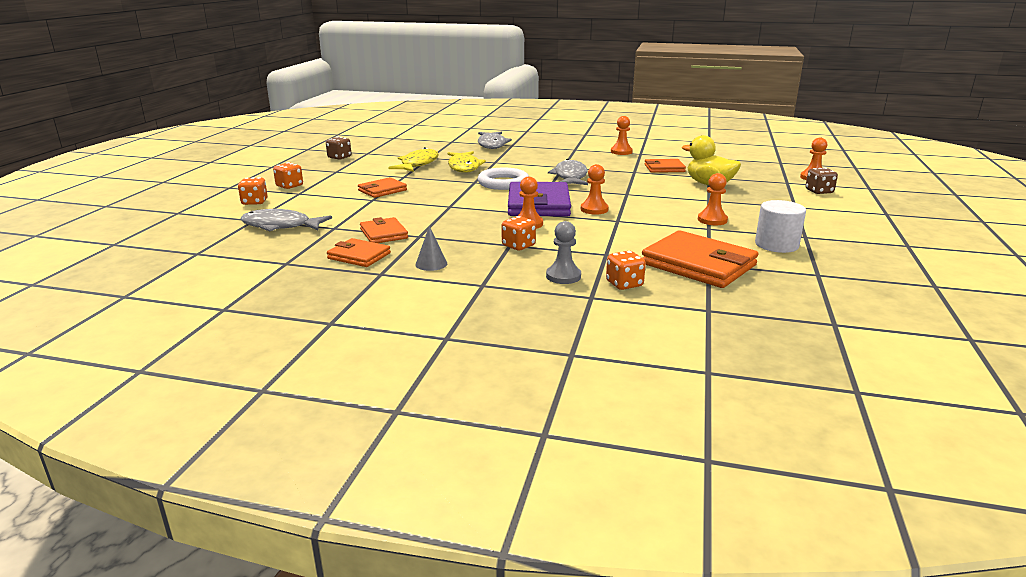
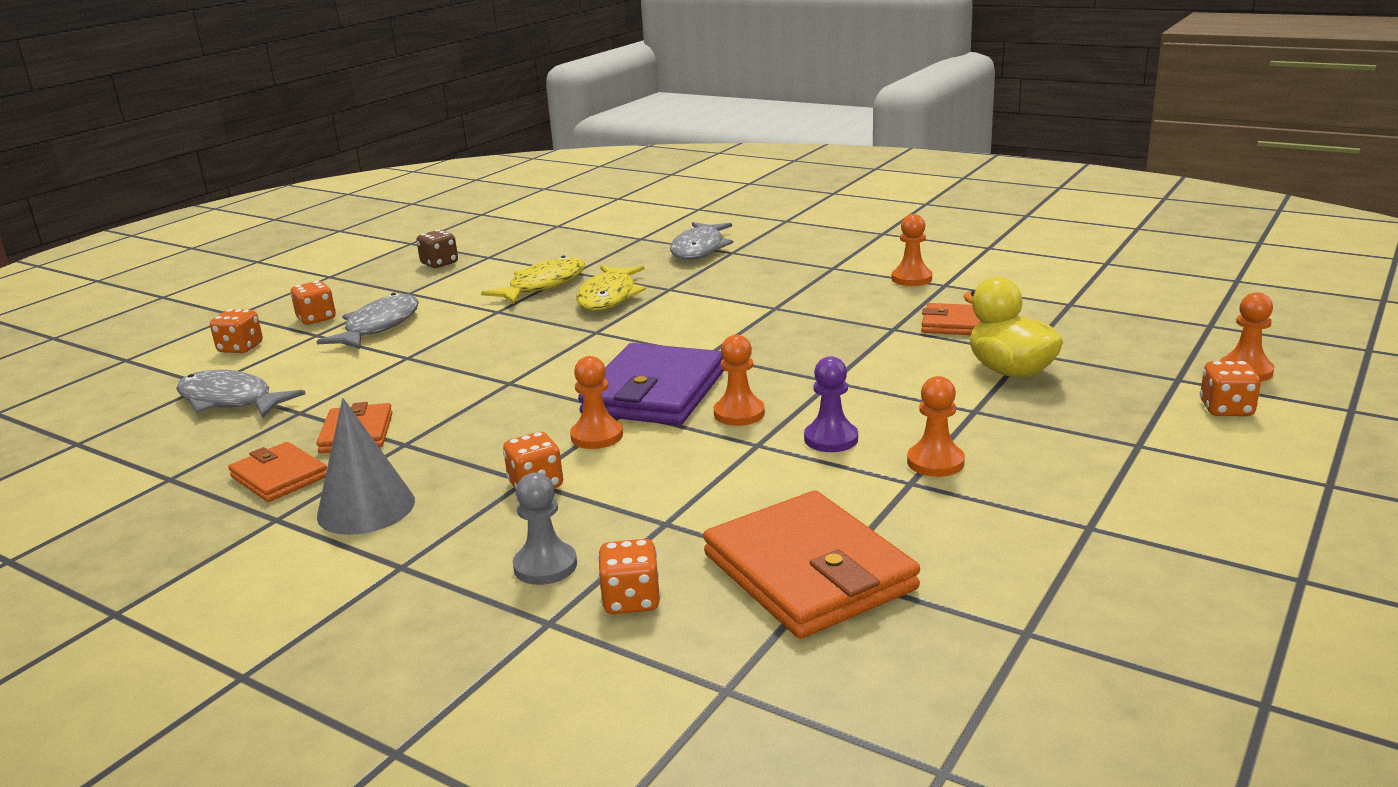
camera: 20 degrees right, 0 degrees up
(382, 190) = (438, 339): orange wallet -> none
(431, 264) = (366, 508): grey cone -> grey cone, size x1.77
(503, 183) = (640, 338): white ring -> none
(570, 177) = (766, 332): grey fish -> grey fish (379, 326)
(652, 215) = (831, 439): none -> purple pawn
(776, 245) = (1008, 541): white cylinder -> none
(819, 191) = (1226, 409): brown dice -> orange dice

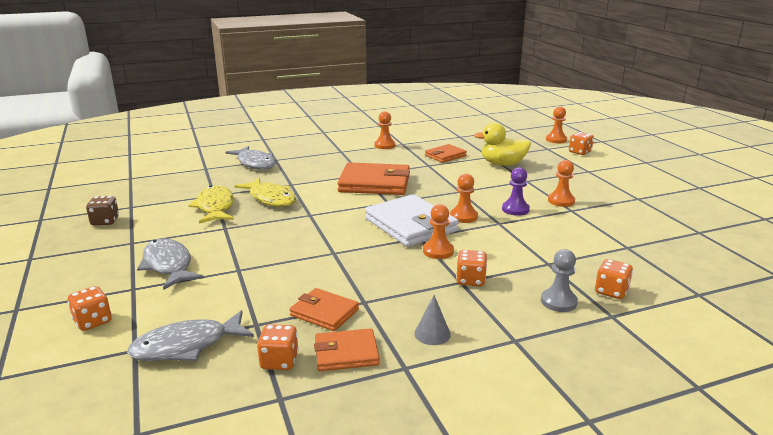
camera: 55 degrees left, 0 degrees up
(316, 319) = (103, 282): orange dice -> orange dice (279, 361)
(366, 508) = (432, 334): grey cone -> grey cone, size x0.57
(654, 392) = (410, 225): purple wallet -> white wallet
(808, 572) = (623, 250): orange wallet -> orange wallet (374, 183)

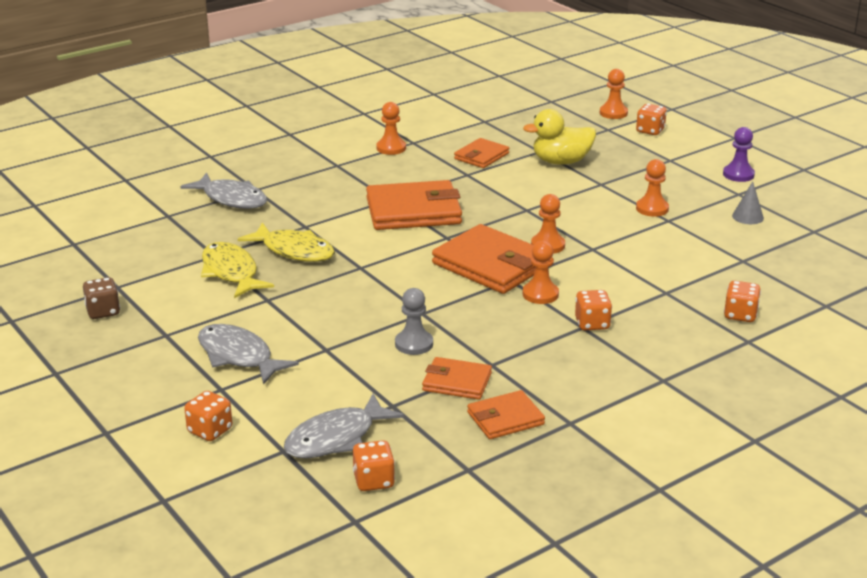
camera: 15 degrees left, 5 degrees up
(279, 361) = (443, 437): orange dice -> orange dice (374, 481)
(410, 225) = (491, 265): white wallet -> orange wallet
(432, 334) = (580, 386): grey cone -> grey cone (747, 217)
(515, 209) = (603, 227): purple pawn -> purple pawn (738, 174)
(558, 302) = (691, 334): grey pawn -> grey pawn (414, 344)

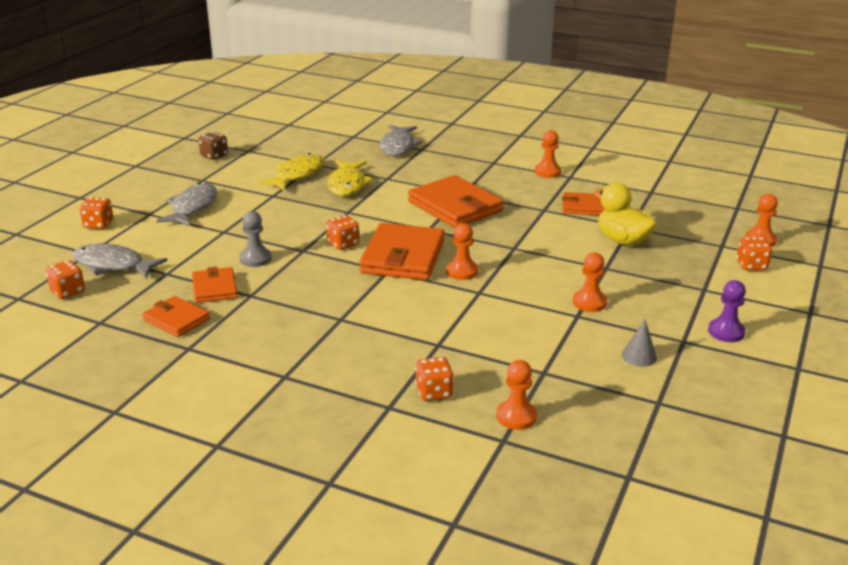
camera: 60 degrees right, 0 degrees up
(540, 294) = (376, 288): orange pawn -> orange pawn (516, 416)
(592, 324) = (349, 322): orange dice -> orange dice (343, 244)

